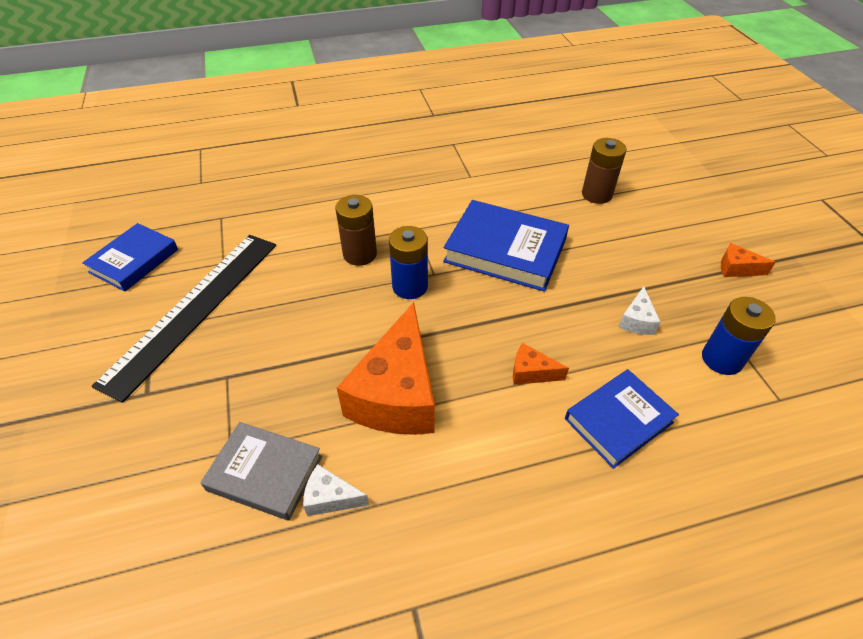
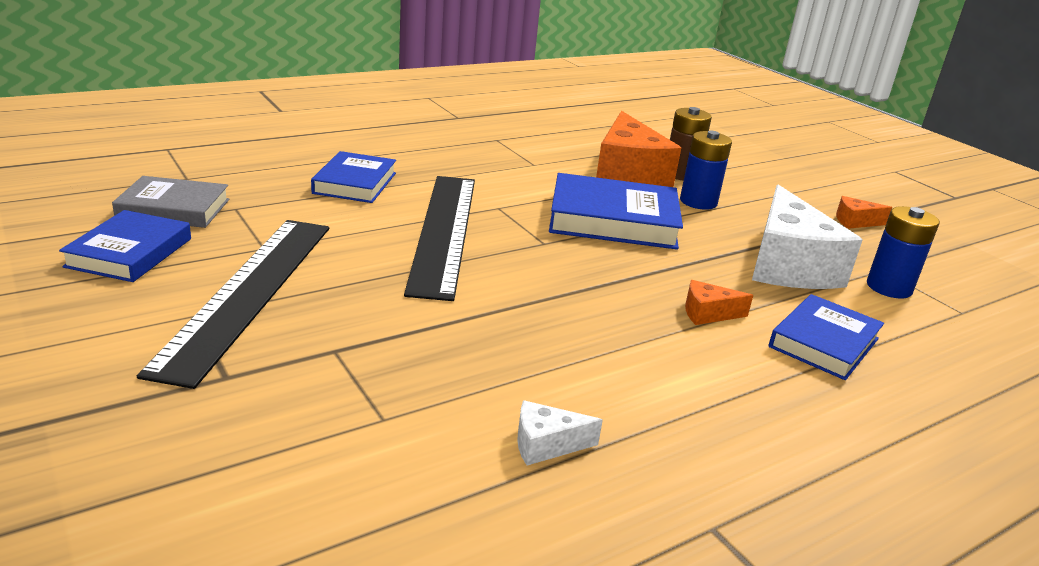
camera: 20 degrees left, 20 degrees down
(265, 473) = (445, 433): grey book -> grey book (174, 209)
(317, 193) = (355, 183): none -> blue book
(360, 254) = (443, 231): brown battery -> black ruler
(397, 394) = (567, 345): orange cheese -> orange cheese (628, 175)
(410, 286) = (523, 254): blue battery -> blue battery (698, 202)
(637, 320) = (788, 265): white cheese -> white cheese, size x2.34

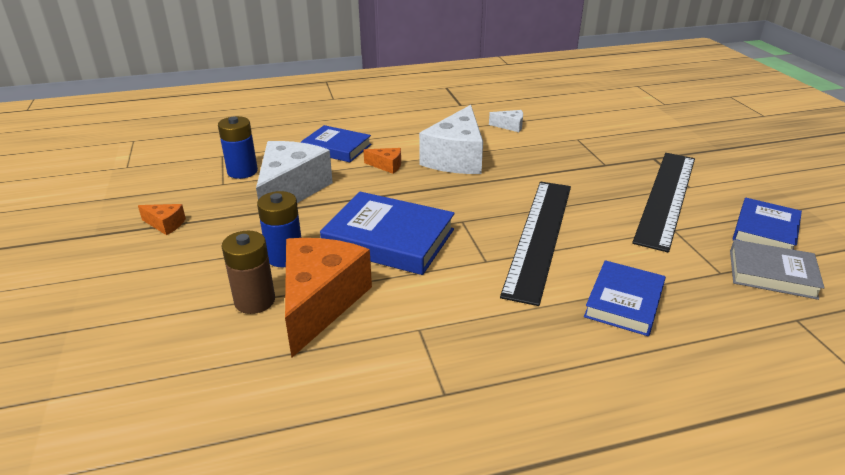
camera: 160 degrees left, 5 degrees up
(610, 339) = (456, 158): none -> white cheese
(824, 343) = (337, 148): blue book -> blue book turned 60 degrees clockwise

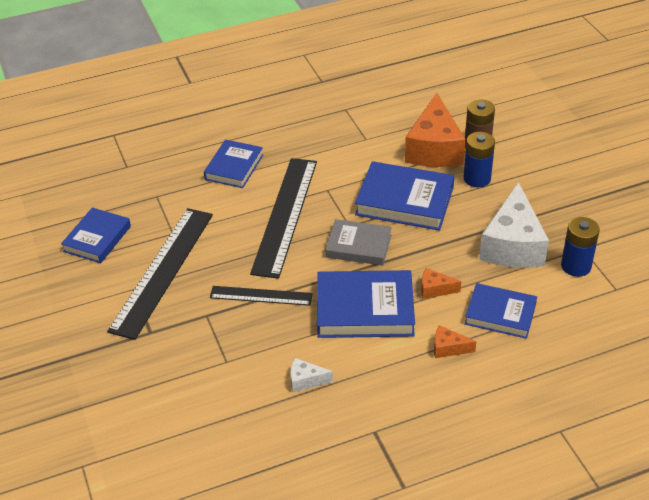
camera: 175 degrees right, 10 degrees up
(165, 224) = (591, 198): orange cheese -> orange cheese (448, 348)
(456, 158) = (365, 309): white cheese -> blue book
(555, 173) = (261, 295): none -> black ruler
(772, 274) = (120, 198): grey book -> grey book (358, 246)

